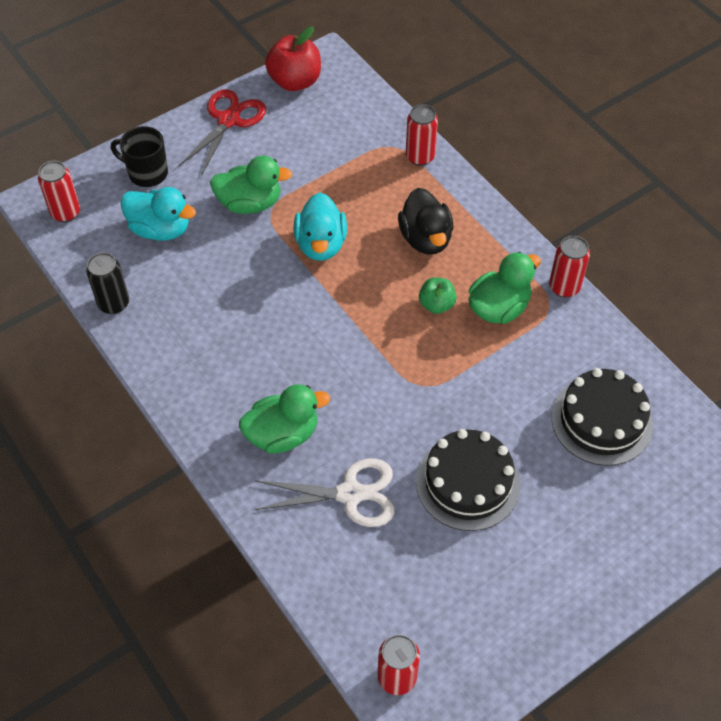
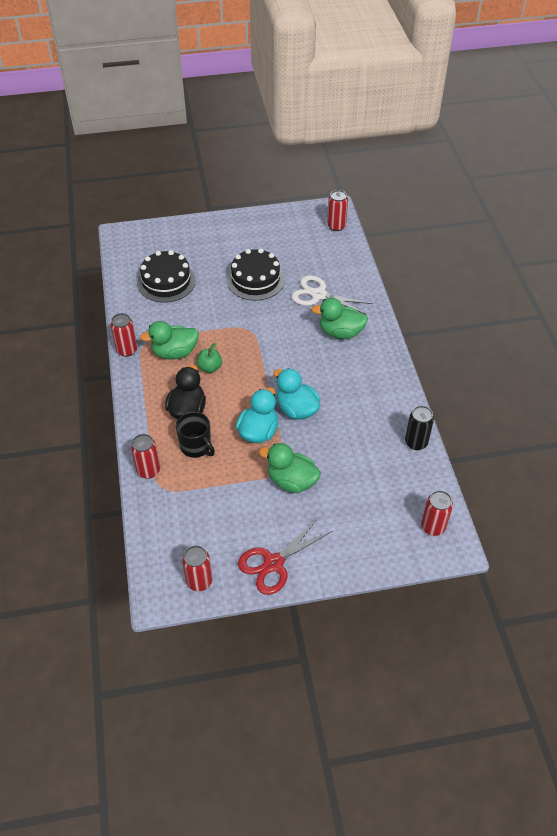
camera: 155 degrees left, 5 degrees down
(147, 173) = (359, 538): black mug -> black mug (196, 447)
(160, 229) = (365, 485): turquoise duck -> turquoise duck (296, 409)
(295, 81) = (199, 581): red apple -> red can

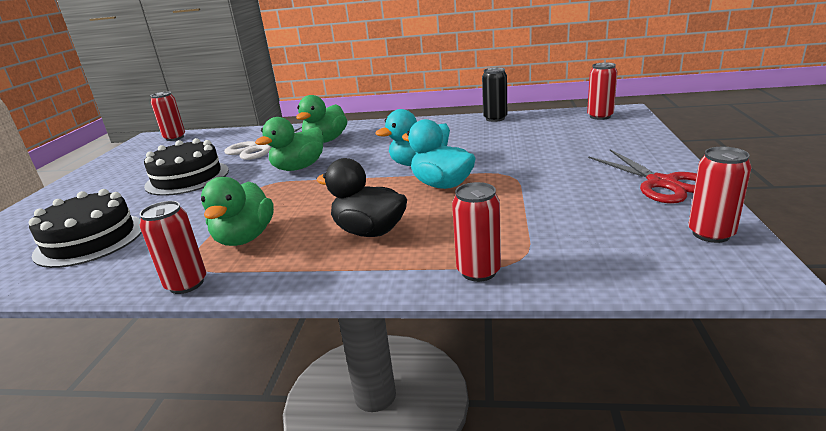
camera: 70 degrees left, 25 degrees down
(196, 447) = (446, 227): black mug -> none
(210, 367) = (303, 212): green apple -> none
(291, 481) = (529, 169): green duck -> green duck (299, 167)

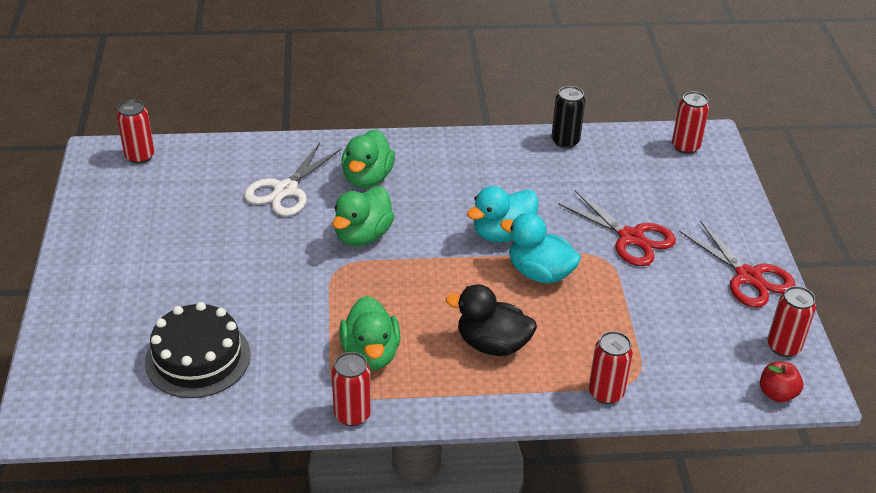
camera: 15 degrees left, 15 degrees up
(187, 178) = (230, 251): black cake -> none
(539, 163) = (631, 237): none -> red scissors
(707, 276) = (777, 393): none -> red apple

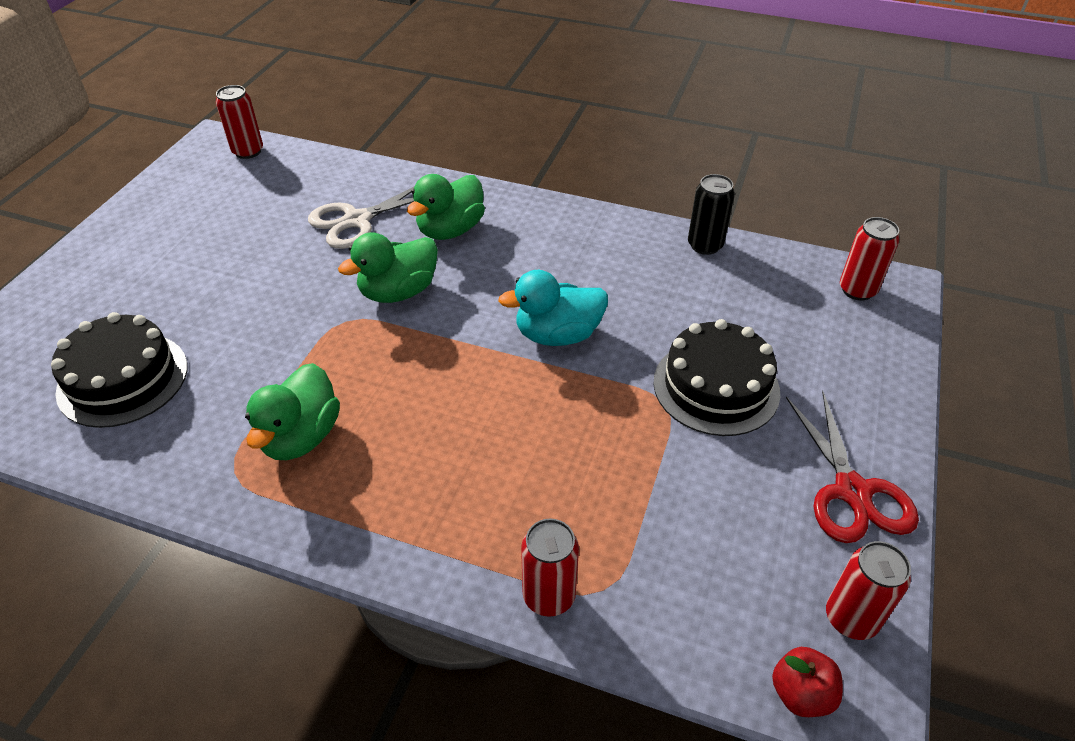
camera: 25 degrees right, 5 degrees up
(352, 414) = (222, 508): red can -> none
(492, 344) = (449, 473): black duck -> none
(540, 273) = (569, 398): turquoise duck -> none
(631, 237) = (716, 386): red scissors -> black cake

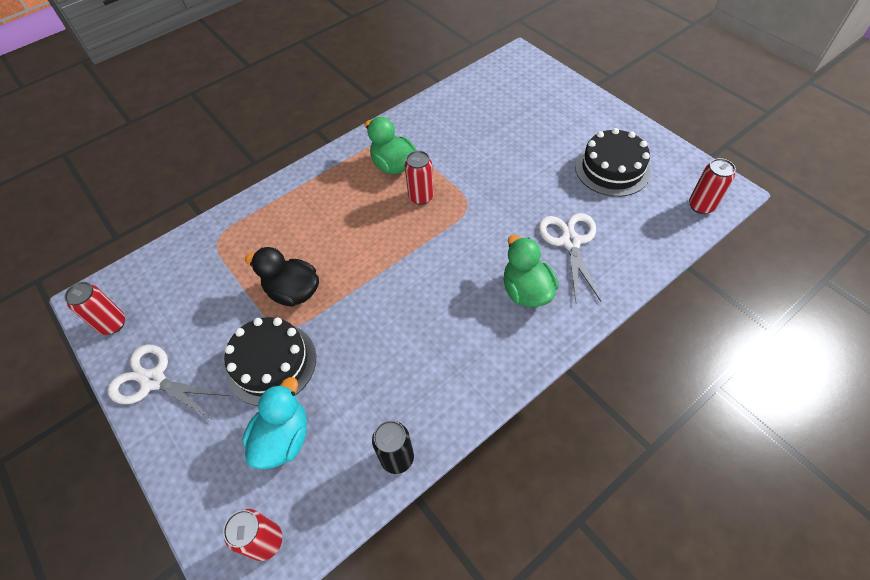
camera: 125 degrees right, 10 degrees up
(123, 379) = (483, 114): black cake -> black cake (612, 169)
(398, 292) = (477, 238): green duck -> none
(549, 596) = (233, 219): red can -> red can (421, 197)
(557, 335) = (378, 302): turquoise duck -> turquoise duck (283, 438)
(611, 425) = (293, 292): none -> black duck
(801, 694) = (113, 281): red apple -> none
(852, 491) = (153, 380): red scissors -> white scissors

